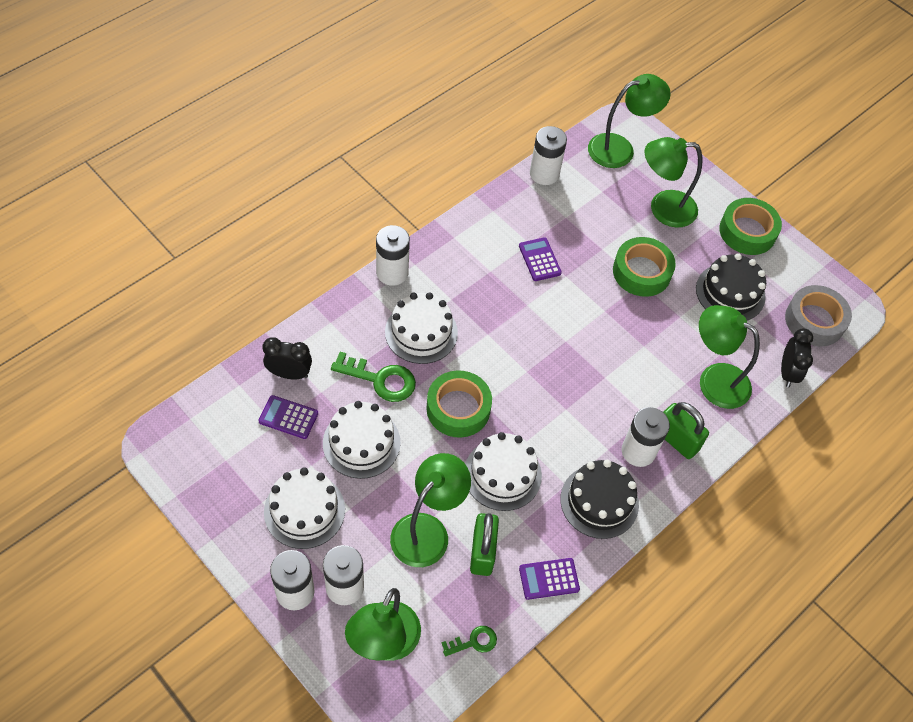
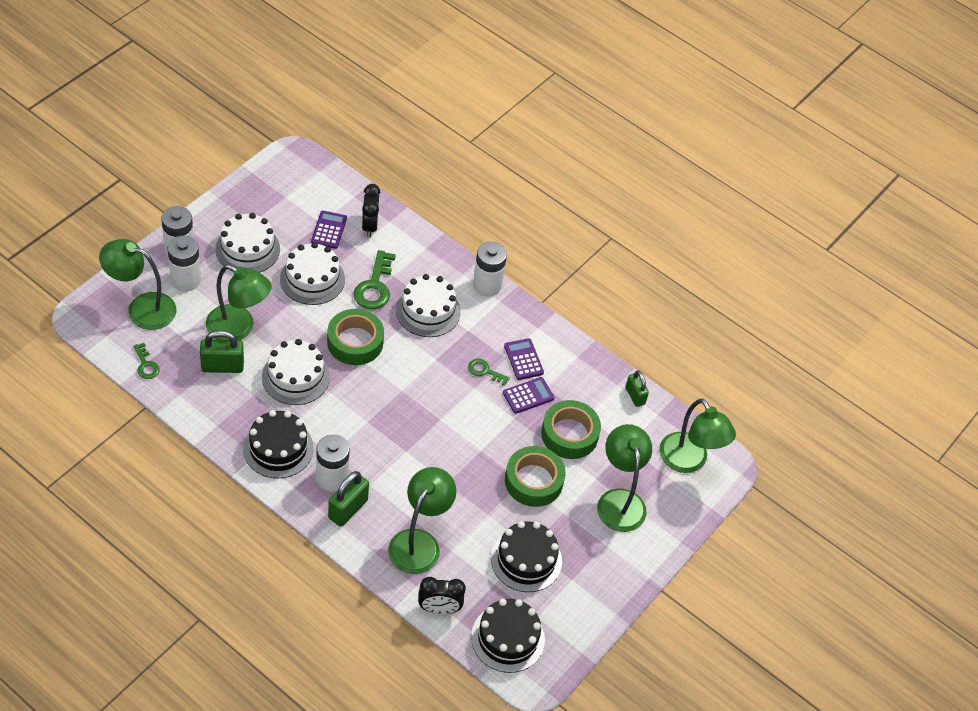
camera: 80 degrees right, 5 degrees down
(506, 292) = (485, 371): none -> green key
(544, 174) = (635, 396): white battery -> green padlock
(549, 579) = (203, 413): purple calculator -> purple calculator (523, 359)
(747, 232) = (609, 579): green tape -> green tape (569, 434)
(814, 321) = (508, 638): grey tape -> black cake

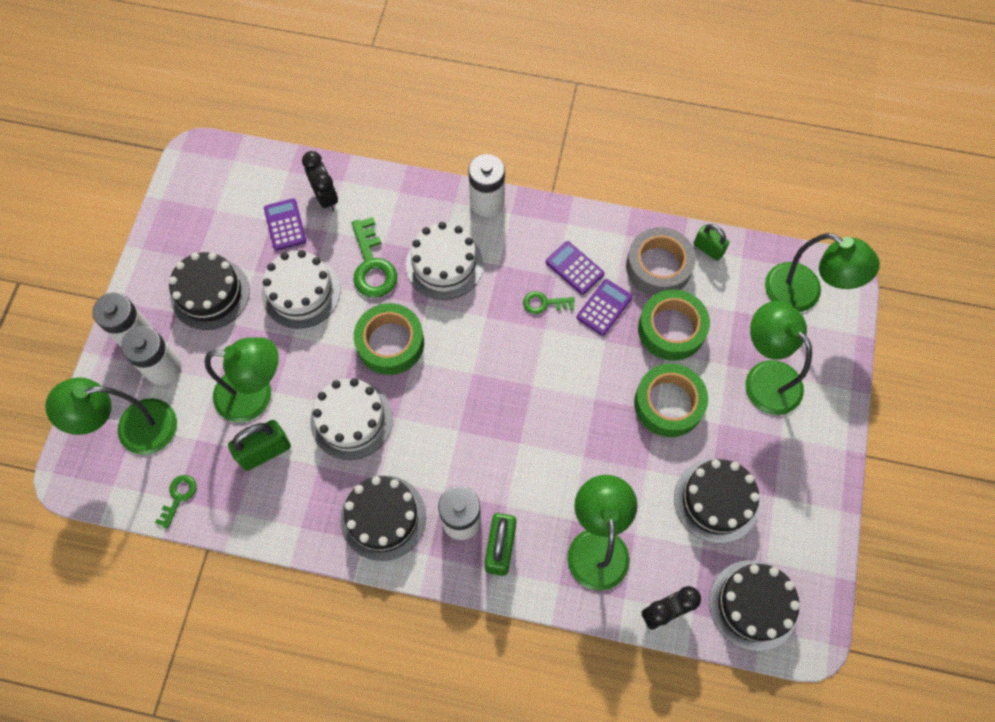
camera: 20 degrees left, 15 degrees up
(146, 365) = (178, 497): green key -> green key turned 105 degrees counterclockwise
(247, 249) = (210, 294): white cake -> black cake
(588, 389) = (658, 266): none -> grey tape

